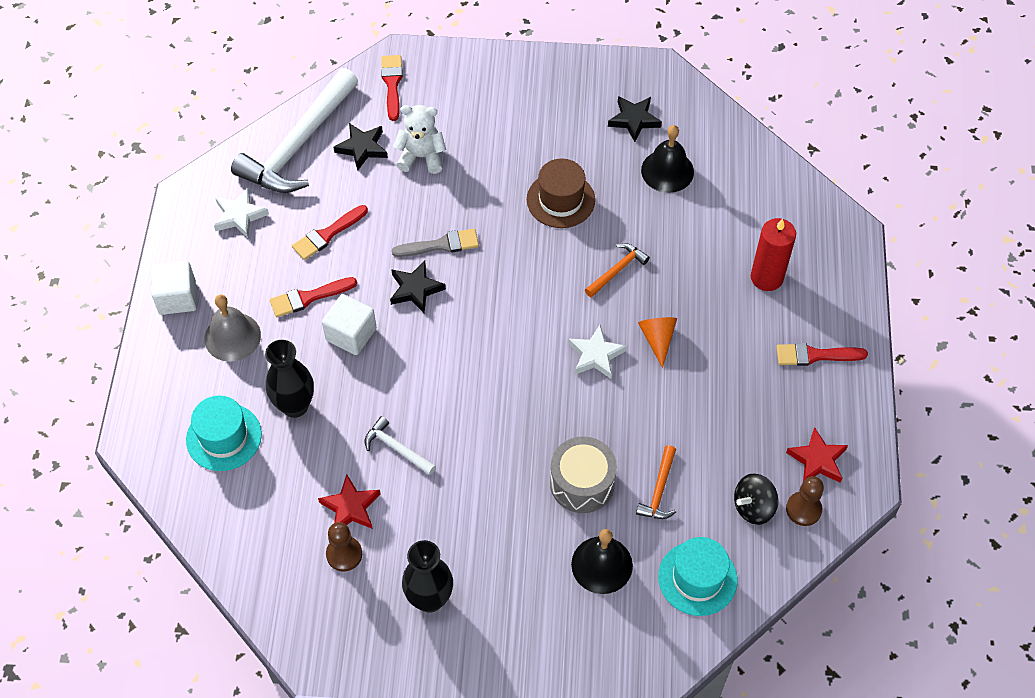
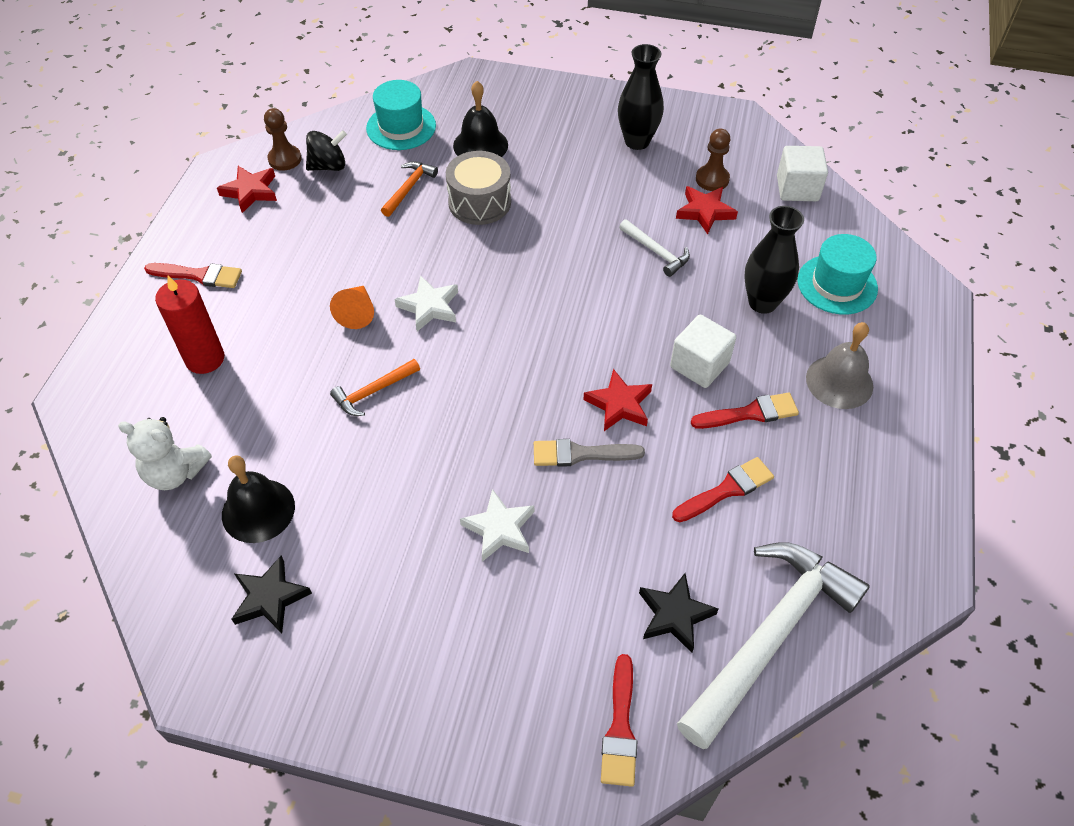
camera: 170 degrees left, 5 degrees down
(177, 298) = (914, 436): white cube -> white cube (797, 188)
(239, 216) = (847, 534): white star -> white star (499, 529)
(415, 289) = (619, 404): black star -> red star
(421, 157) = (589, 586): white teddy bear -> white teddy bear (175, 473)
(560, 200) = (413, 491): brown hat -> none

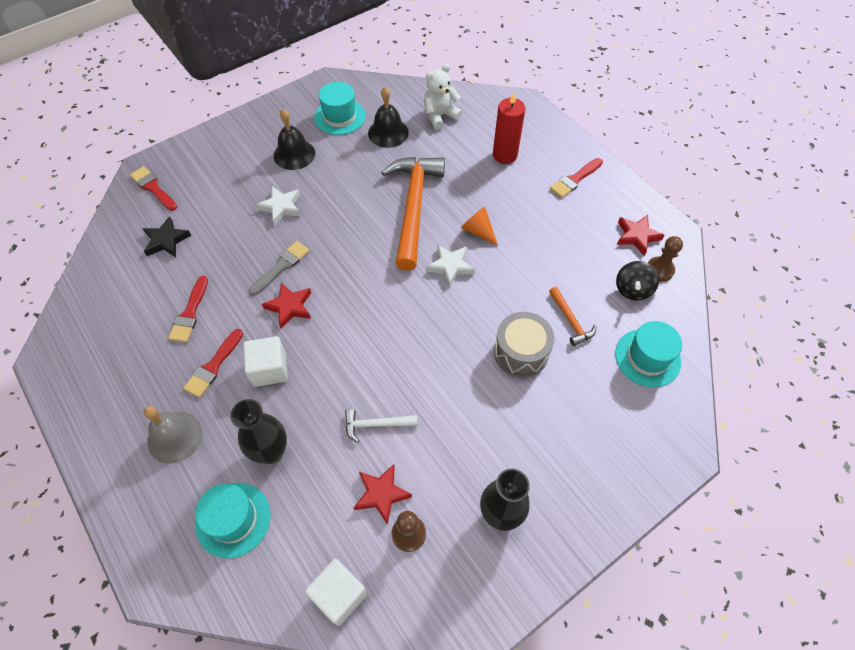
camera: 130 degrees right, 5 degrees up
(270, 598) = (340, 117): black star -> turquoise hat
(373, 392) = (414, 207): orange hammer -> orange hammer, size x2.27
(480, 145) = (585, 395): black bell -> black bell (294, 154)
(770, 636) = (113, 268): white hammer -> none

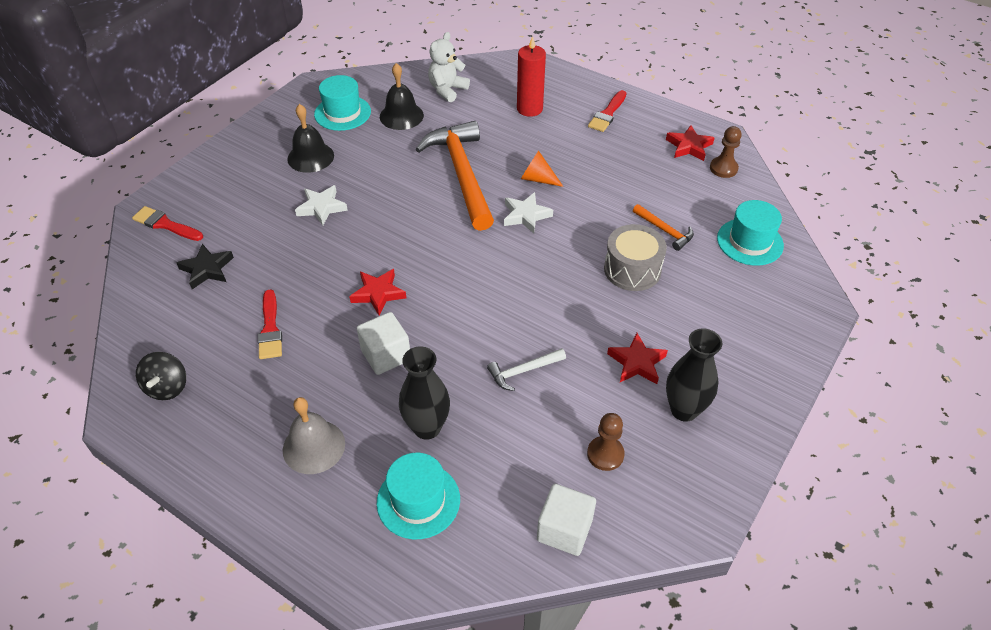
camera: 20 degrees left, 10 degrees down
(213, 366) = (322, 369): red brush -> none
(281, 266) = (350, 260): grey brush -> none
(381, 494) = (560, 429): red star -> red star (637, 362)
(632, 289) = (707, 190): black spinning top -> black spinning top (167, 387)

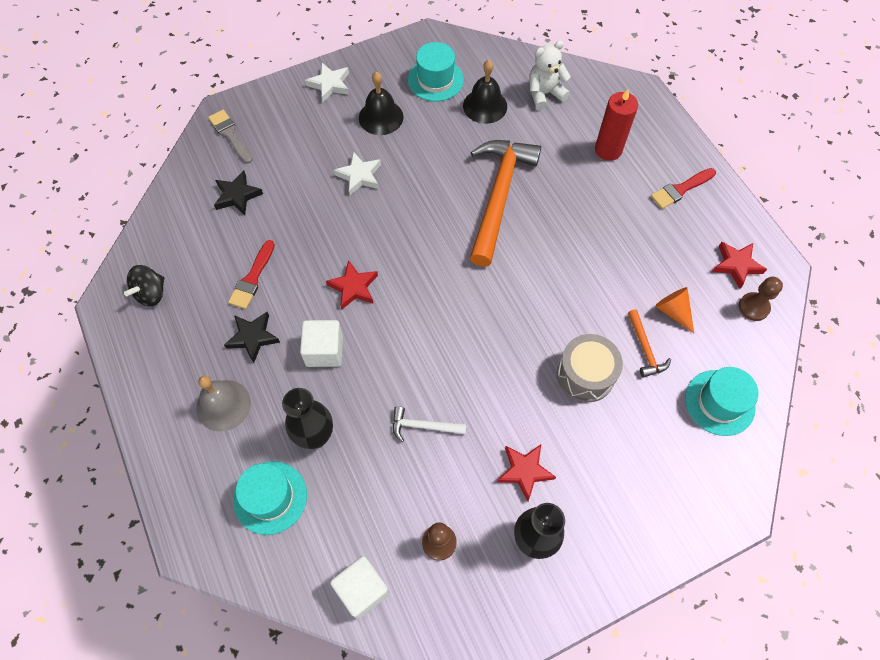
camera: 30 degrees right, 15 degrees up
(165, 224) = (230, 135): red brush -> grey brush
(305, 376) = (253, 337): none -> black star
(526, 215) = (527, 269): white star -> white star (330, 84)
(537, 179) = (564, 234): orange cone -> orange cone (673, 311)

